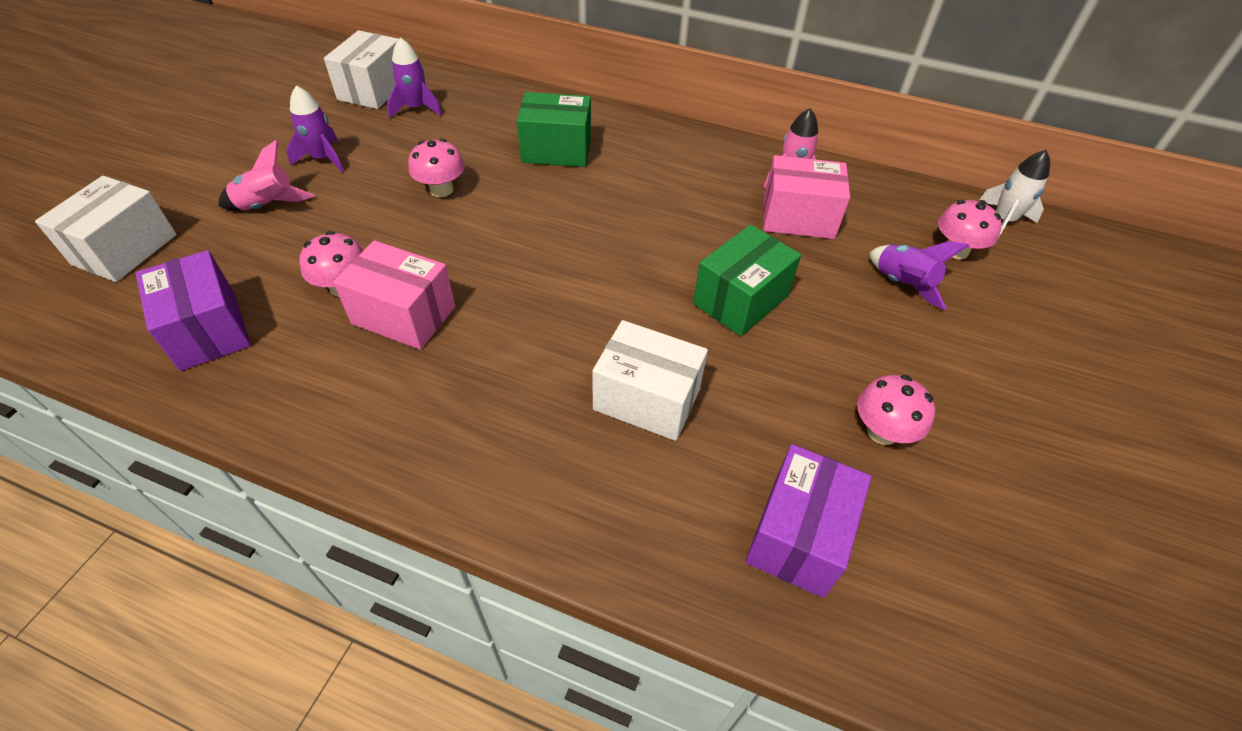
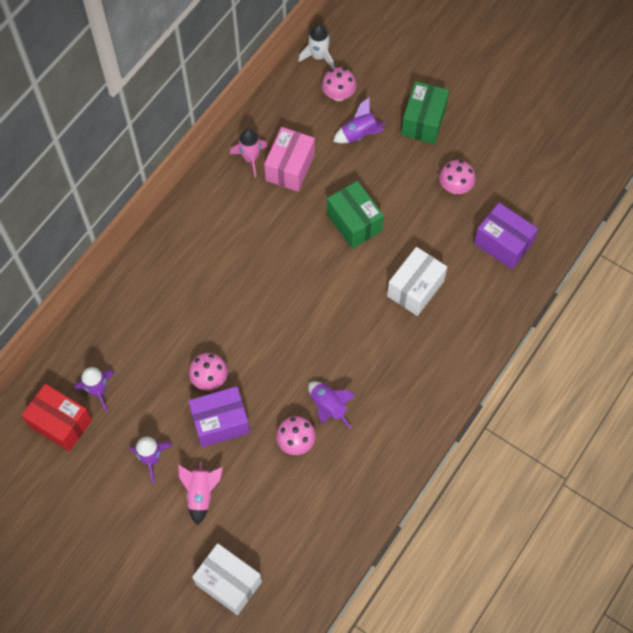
camera: 75 degrees left, 15 degrees up
(208, 330) = (318, 518): purple box -> purple box (220, 422)
(373, 90) = (60, 423): white box -> red box
(404, 315) = (328, 407): pink box -> purple rocket
(556, 150) = (181, 297): green box -> green box (423, 121)

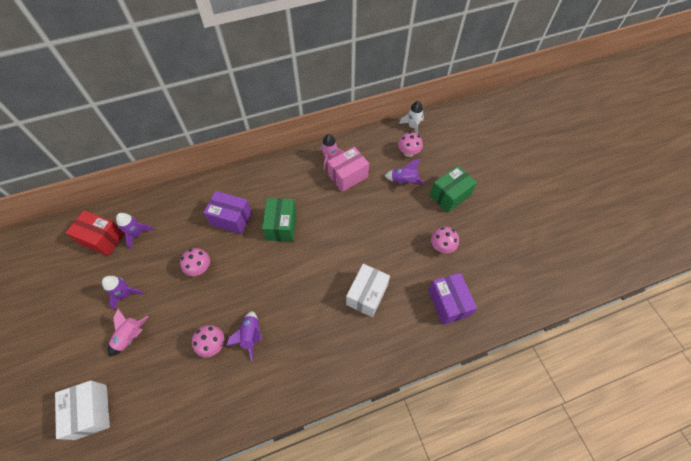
camera: 35 degrees right, 5 degrees down
(60, 423) = (102, 239): red box -> red box turned 45 degrees counterclockwise
(220, 422) = (182, 299): purple box -> purple box (231, 218)
(354, 222) = (360, 229): green box -> green box (281, 226)
(415, 288) = (367, 295): white box -> white box turned 45 degrees counterclockwise

